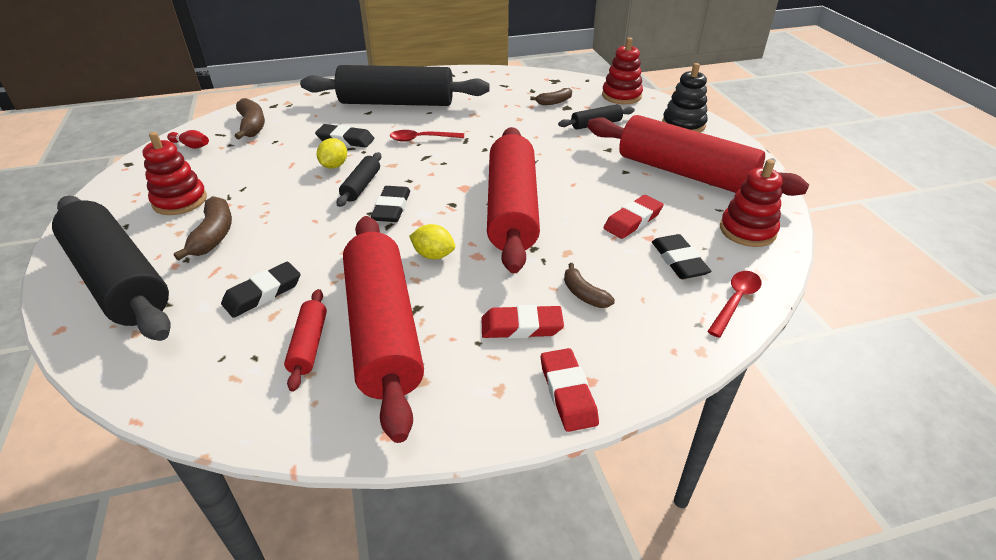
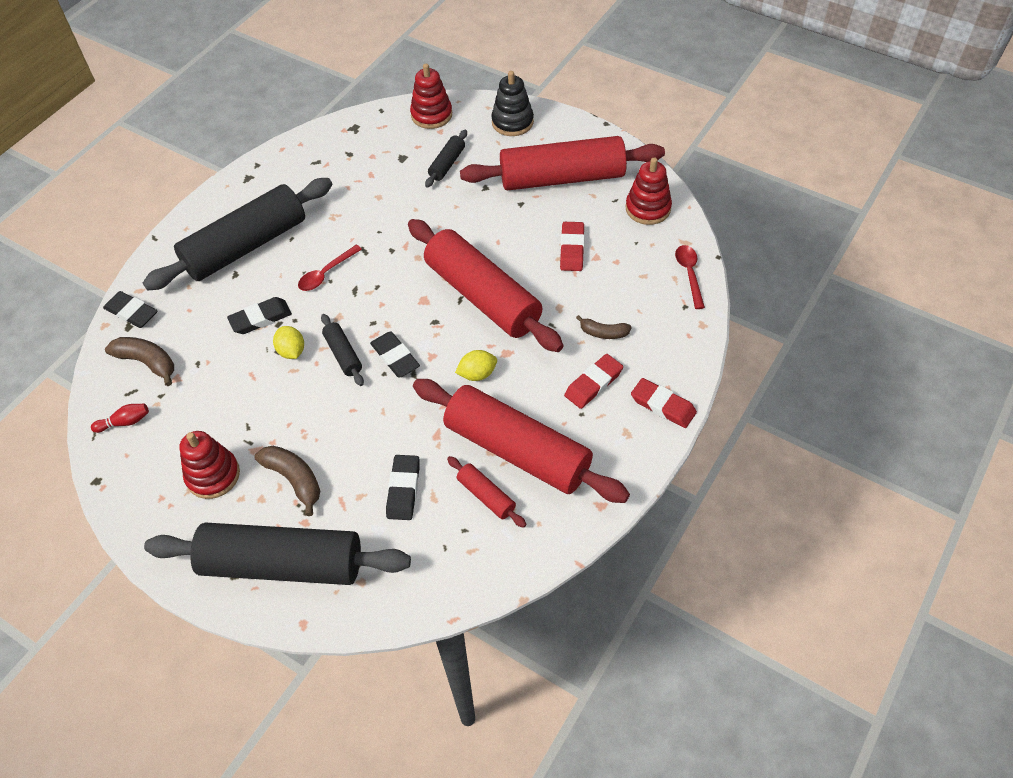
camera: 40 degrees left, 15 degrees up
(554, 102) = (384, 157): brown banana -> none
(679, 261) = (631, 264): black eraser -> black eraser (132, 312)

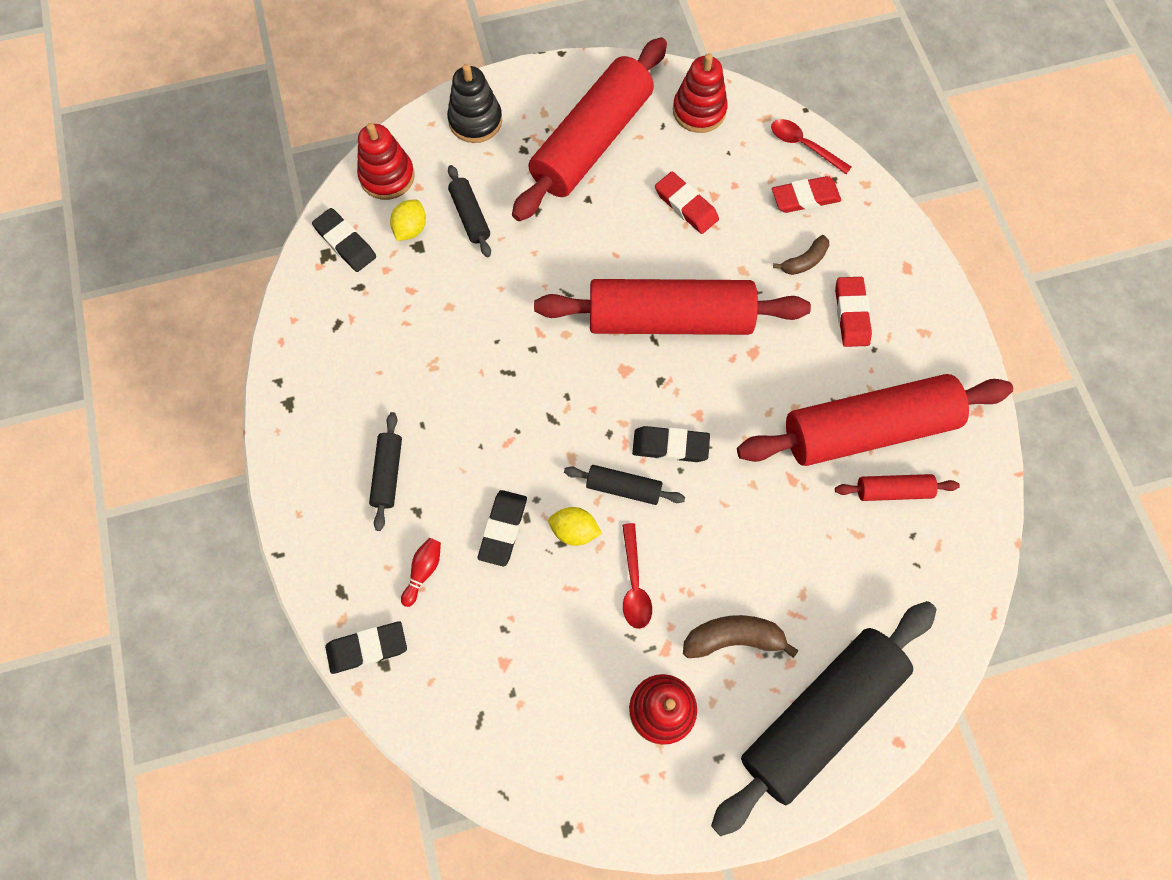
camera: 50 degrees left, 15 degrees up
(125, 422) = (515, 752): red bowling pin -> red bowling pin (423, 571)
(147, 362) = (454, 677): brown banana -> none
(246, 246) = (388, 473): black rolling pin -> black rolling pin, size x0.43
(326, 274) = (504, 428): red spoon -> red spoon (634, 584)
(403, 489) = (828, 552): black eraser -> black eraser (345, 243)
(477, 374) = (755, 394): yellow lemon -> yellow lemon (410, 229)
(663, 405) = (921, 283): red eraser -> red eraser (805, 197)

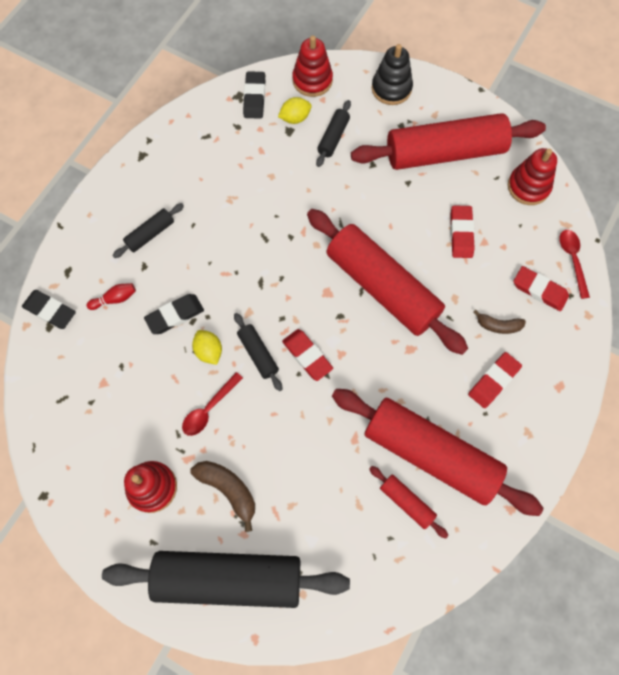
camera: 45 degrees right, 0 degrees up
(670, 446) = (307, 356): black eraser -> red eraser

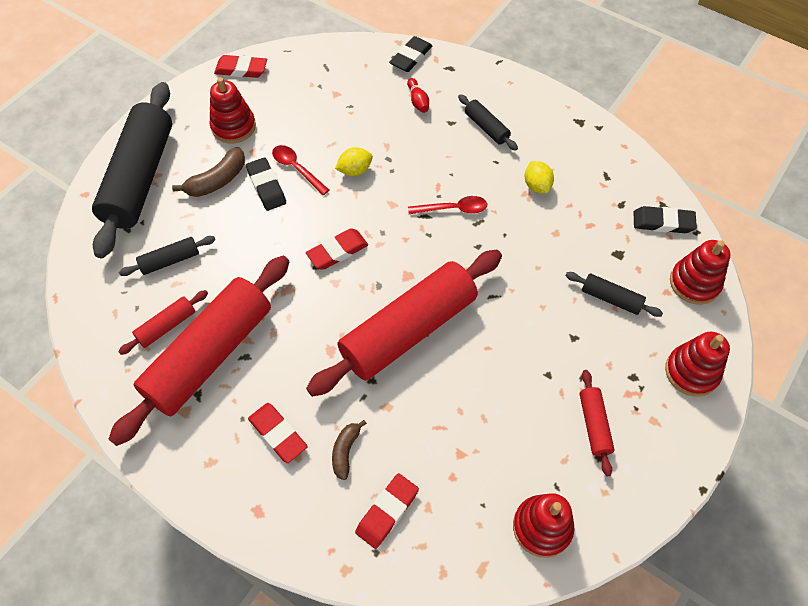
camera: 95 degrees right, 10 degrees down
(175, 315) = (396, 145): black eraser -> black eraser (266, 186)
(258, 354) = (346, 210): black rolling pin -> black rolling pin (170, 260)
(295, 118) = (636, 261): yellow lemon -> yellow lemon (537, 186)
(391, 88) = (691, 372): black stacking toy -> red stacking toy
(444, 152) = (594, 425): red rolling pin -> red rolling pin, size x0.43
(461, 233) = (473, 427): red eraser -> red eraser (241, 69)
(572, 259) = (427, 566): red spoon -> red spoon (453, 209)

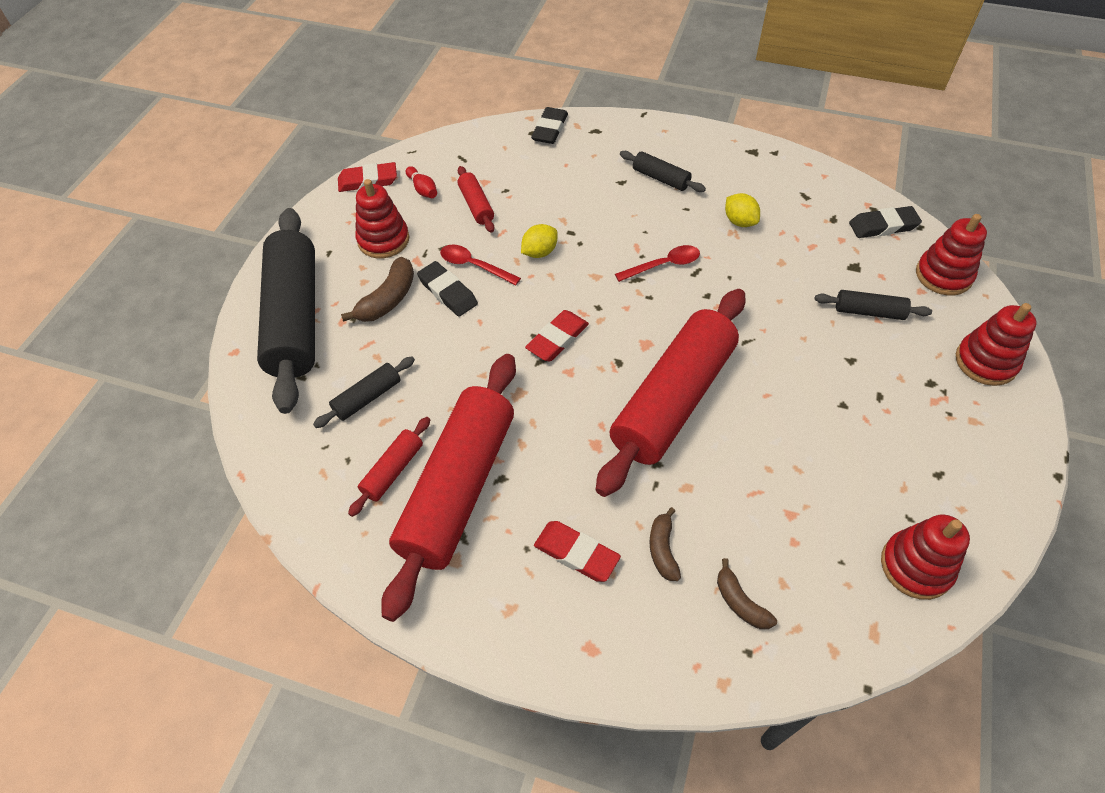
camera: 15 degrees left, 5 degrees down
(387, 512) = (740, 602): red eraser -> brown banana
(418, 101) = (576, 169): red bowling pin -> red bowling pin (423, 189)
(594, 425) = (916, 442): red rolling pin -> red rolling pin (476, 205)

